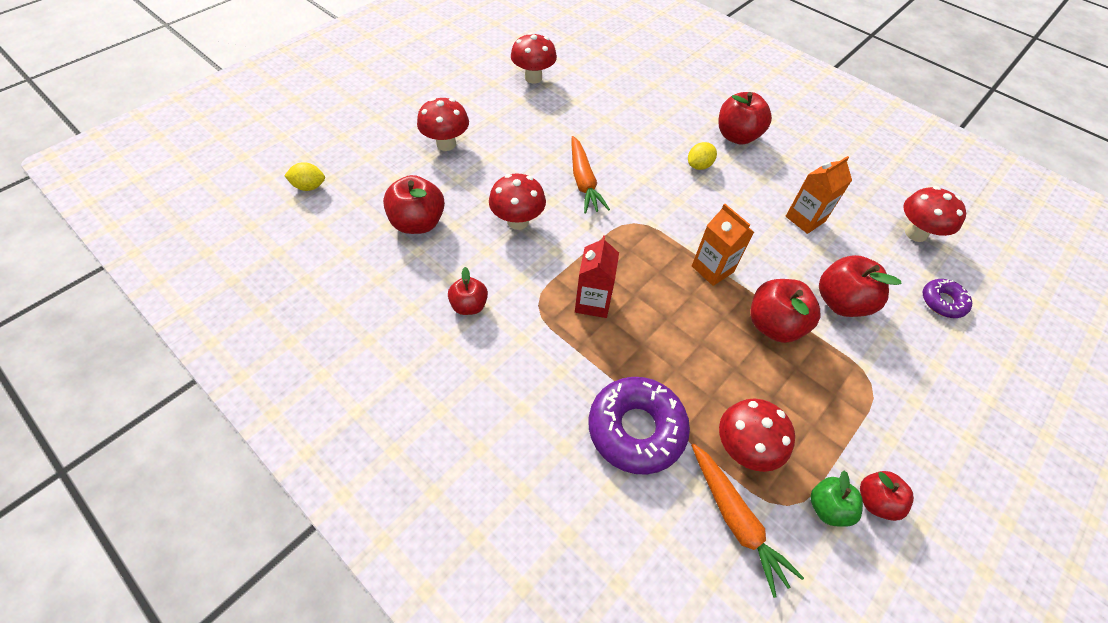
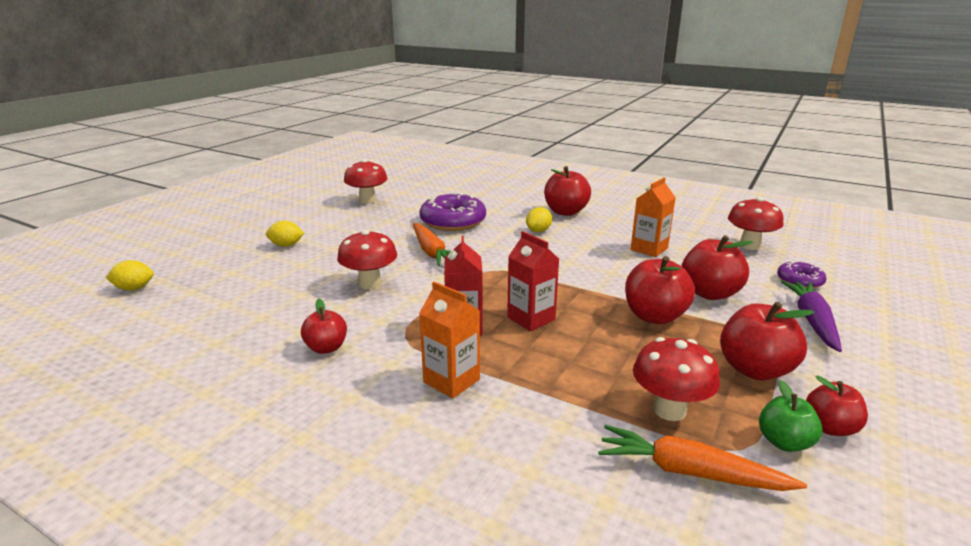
camera: 10 degrees left, 30 degrees down
(418, 223) = (260, 298): red apple -> red apple (755, 369)
(446, 144) = (286, 245): red mushroom -> yellow lemon
(636, 429) = (544, 414): purple donut -> purple donut (453, 221)
(656, 304) = (531, 318): none -> red carton
(712, 269) = (578, 289): orange carton -> orange carton (451, 381)
(735, 519) = (690, 472): orange carrot -> orange carrot turned 150 degrees clockwise
(926, 364) = (812, 321): none -> purple carrot

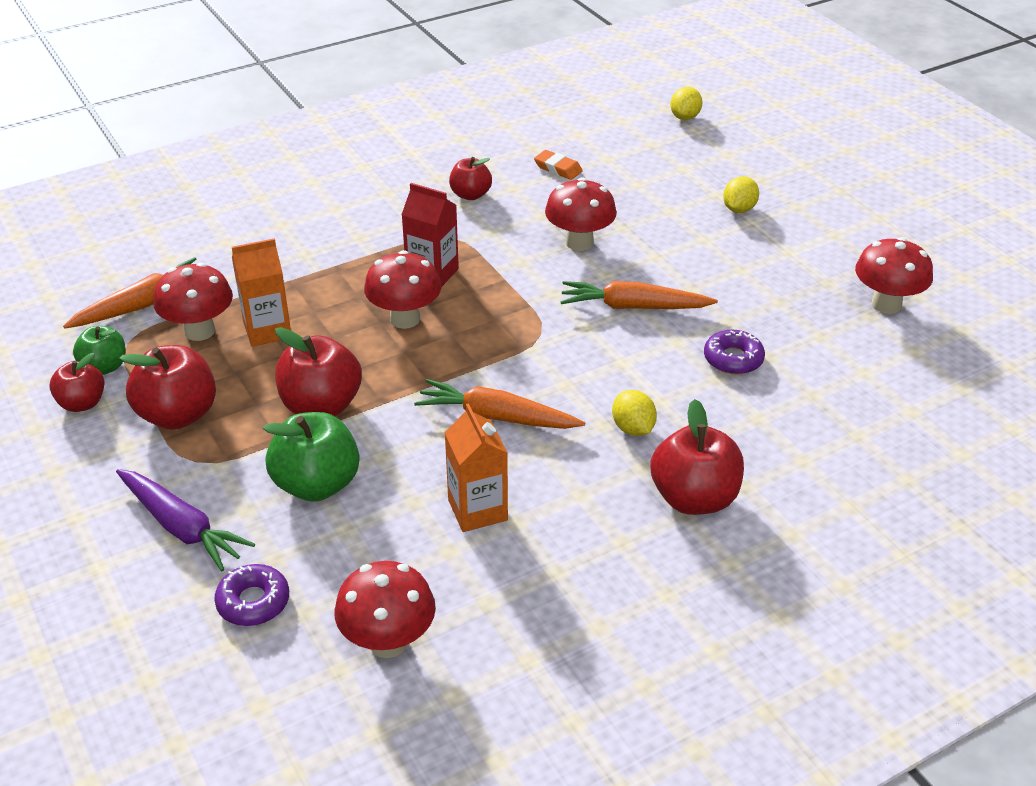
camera: 120 degrees right, 15 degrees up
(254, 320) = (558, 168): none -> orange eraser
(451, 381) = (357, 241): orange carton -> orange carton (267, 330)
(453, 221) = (733, 359): purple donut -> purple donut, size x0.54
(531, 318) = (405, 319): red carton -> red mushroom
(579, 262) = (496, 417): none -> orange carrot
(709, 293) = (317, 484): red apple -> green apple

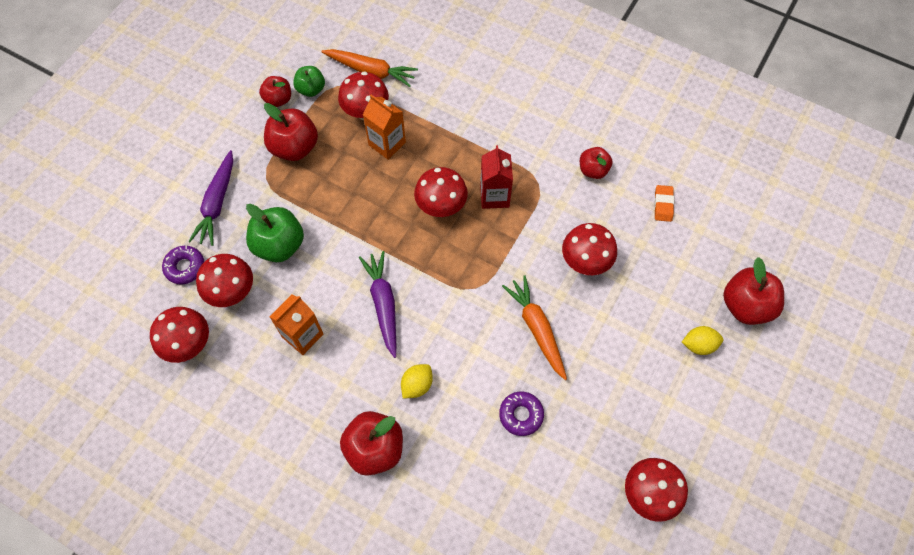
camera: 60 degrees right, 25 degrees up
(321, 406) = (340, 210): red apple -> red apple (746, 305)
(345, 561) = (232, 292): none -> red mushroom
(496, 417) = (383, 304): orange carrot -> purple carrot
(685, 117) = (796, 253): yellow lemon -> none

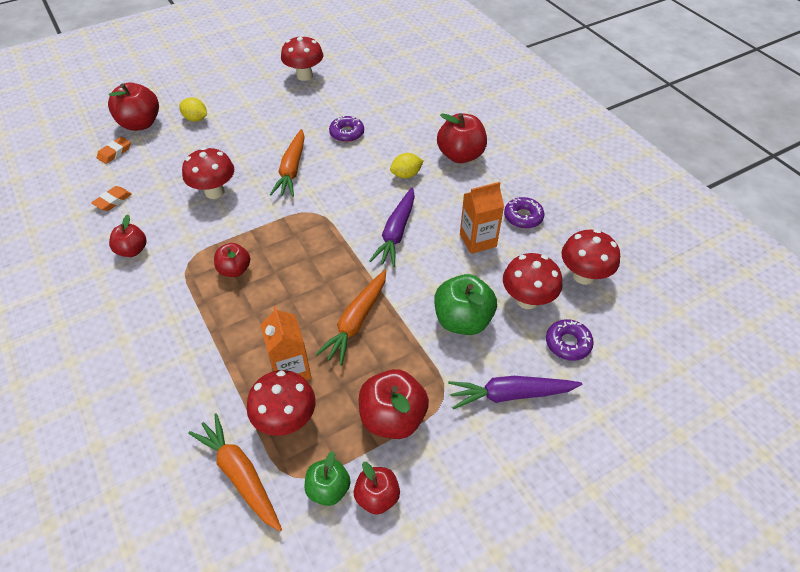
camera: 150 degrees left, 15 degrees down
(217, 203) = (510, 394): purple carrot -> purple carrot turned 135 degrees counterclockwise
(270, 389) = (523, 217): none -> purple donut
(364, 202) = (356, 321): none -> orange carrot
(441, 206) = (288, 283): red mushroom -> none
(494, 196) = (235, 270): red carton -> red apple
(725, 256) = (114, 152): none -> orange eraser

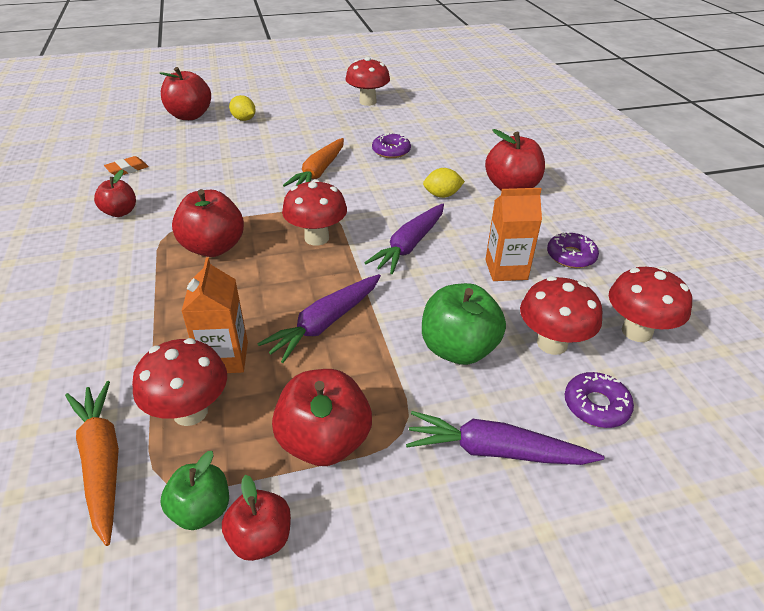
camera: 15 degrees right, 10 degrees down
(114, 152) = (153, 133): orange eraser -> none
(214, 192) = (230, 178): red mushroom -> red mushroom (316, 238)
(235, 270) = (213, 247): red apple -> red apple, size x1.63
(356, 321) = (325, 323): orange carrot -> purple carrot

